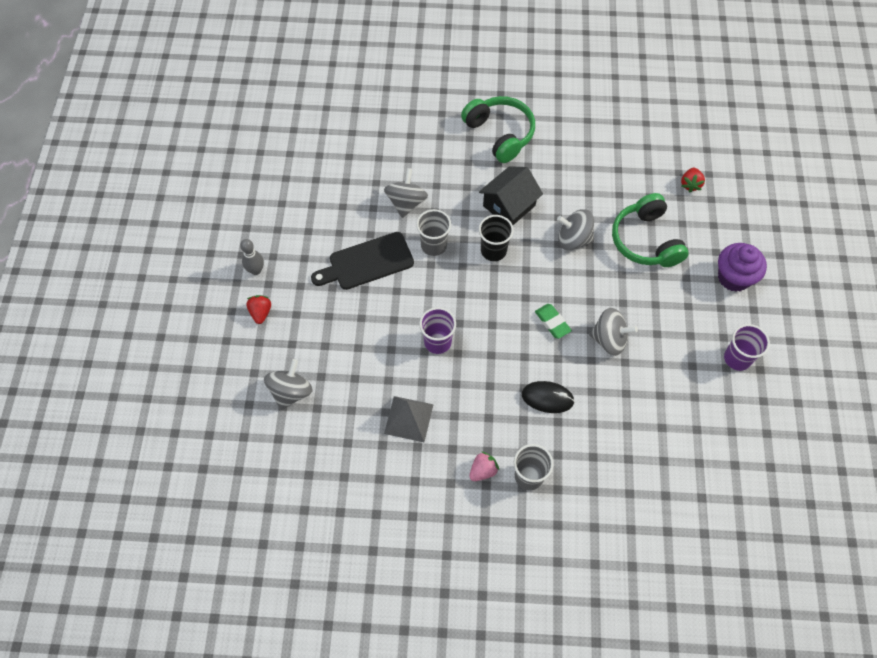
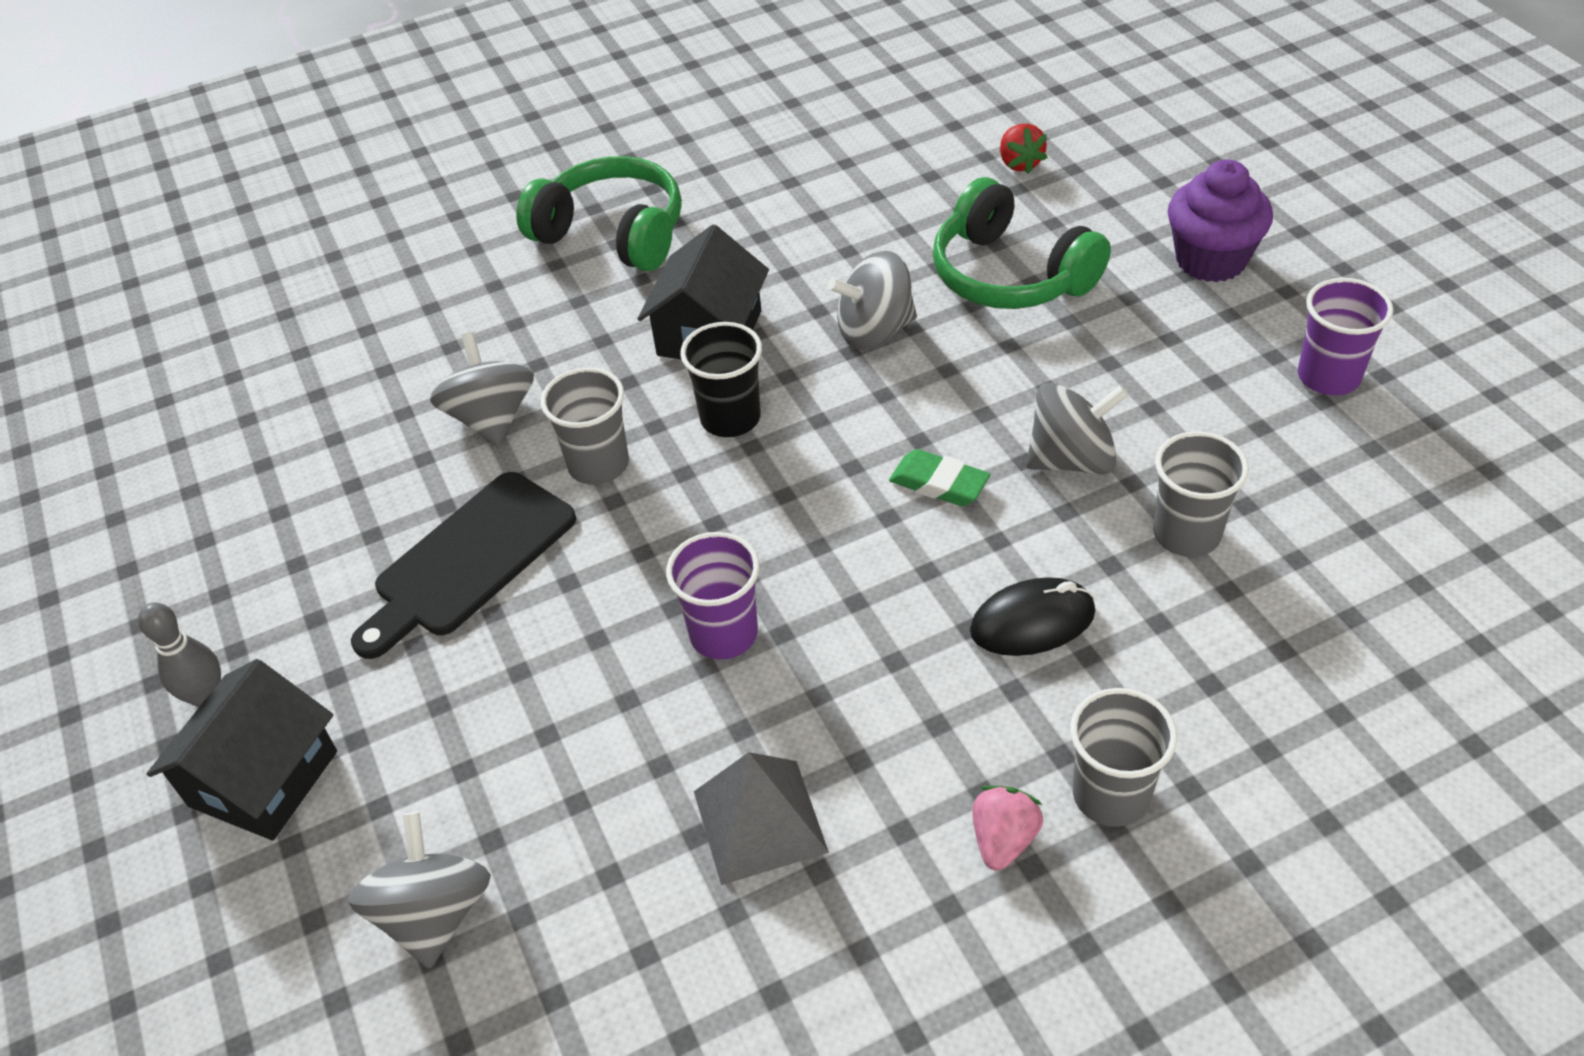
camera: 25 degrees left, 15 degrees down
(261, 313) = (263, 778): red strawberry -> black house
(629, 394) = (1186, 534): none -> grey cup

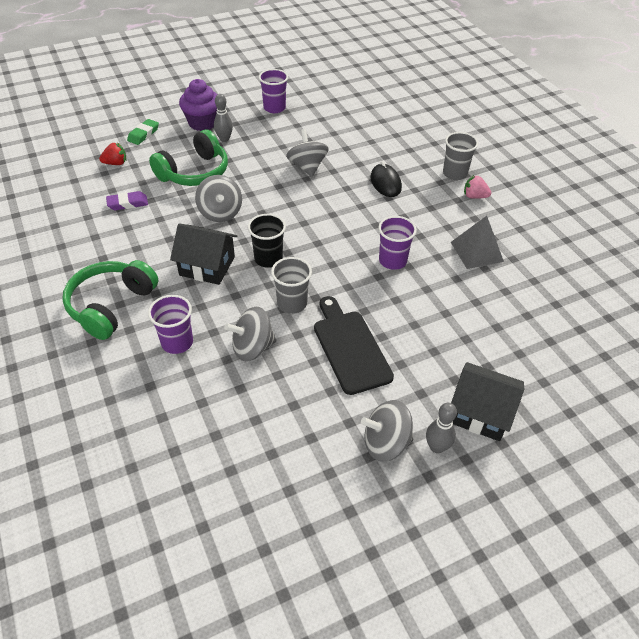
camera: 95 degrees left, 0 degrees up
(434, 914) = (532, 341): grey spinning top -> grey spinning top (385, 443)
(469, 560) = (350, 348): black cutting board -> black cutting board turned 150 degrees counterclockwise
(518, 323) = (177, 342): none -> purple cup
(890, 202) = (127, 203): none -> purple eraser
(939, 483) = (316, 200): green eraser -> green eraser (143, 134)
(1153, 304) = (224, 139): none -> grey bowling pin
(1186, 534) = (346, 146): grey cup -> none

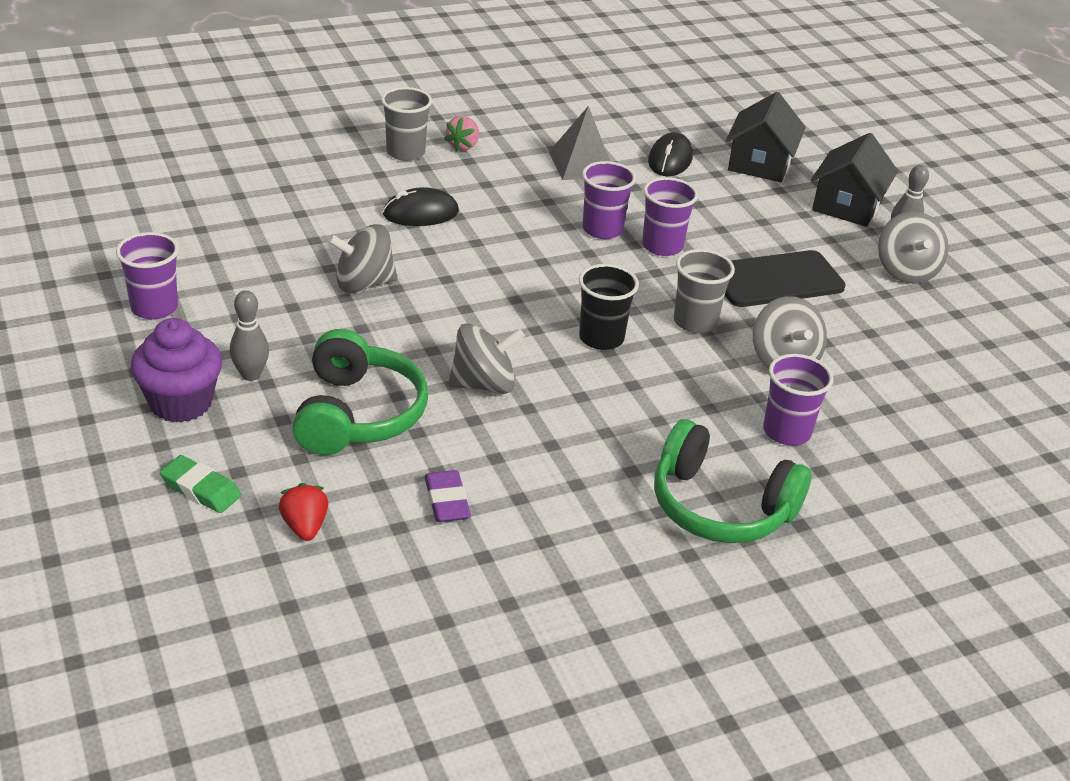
camera: 90 degrees left, 10 degrees down
(194, 172) = (358, 414): green headphones -> green headphones turned 45 degrees clockwise
(207, 266) = (620, 401): black house -> black house (760, 163)
(380, 290) = (662, 246): none -> purple cup
(505, 299) = (670, 160): none -> black mouse

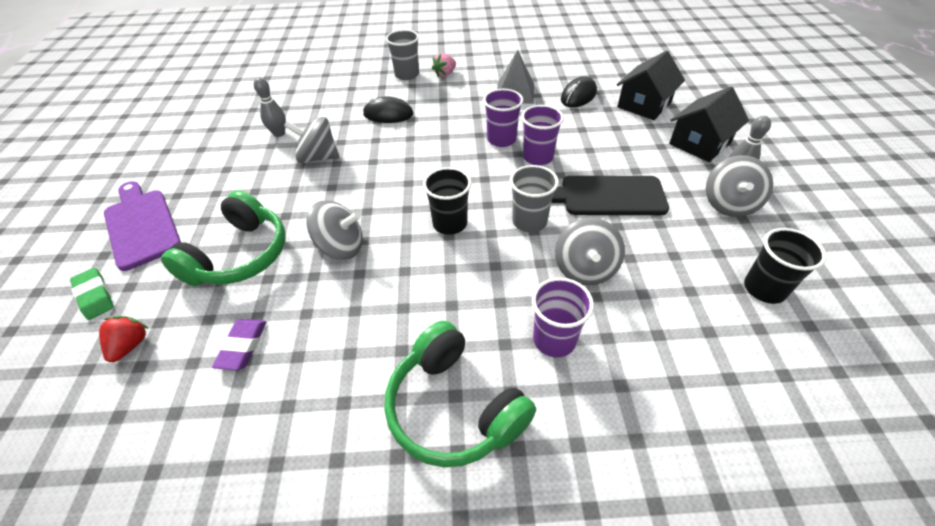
camera: 25 degrees right, 10 degrees up
(154, 308) = (184, 156): purple cup -> none
(181, 403) = (141, 225): purple cupcake -> purple cutting board
(251, 375) = (199, 212): grey bowling pin -> grey bowling pin (279, 133)
(970, 350) = (764, 289): none -> black cup

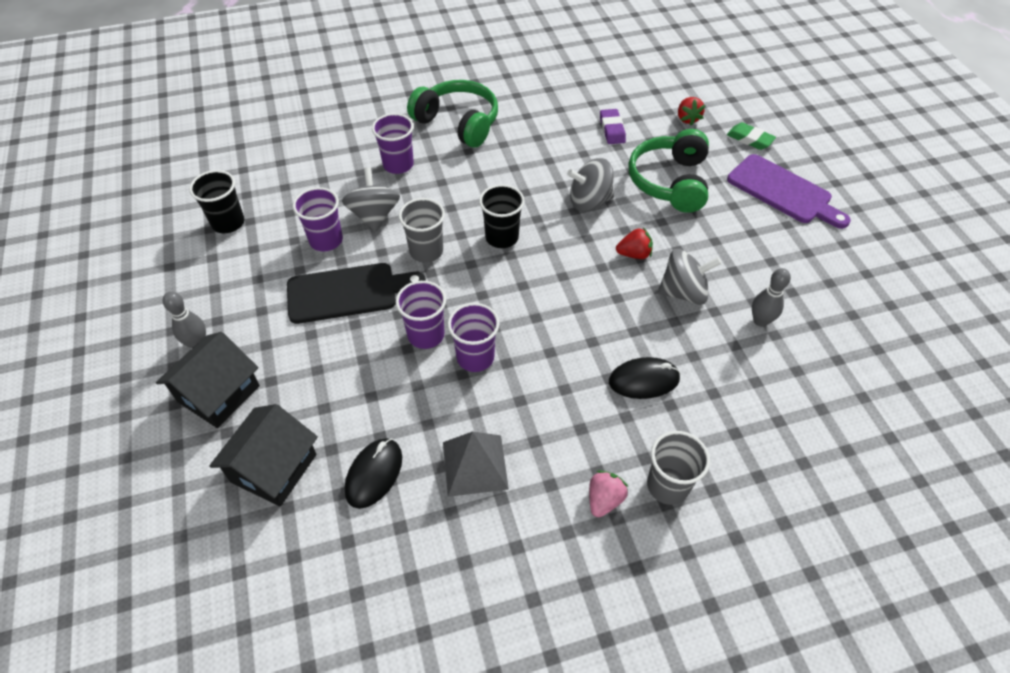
camera: 165 degrees right, 5 degrees up
(334, 190) = (634, 254): none -> red strawberry
(637, 249) = (326, 240): none -> purple cup
(729, 204) = (221, 303): grey spinning top -> none

